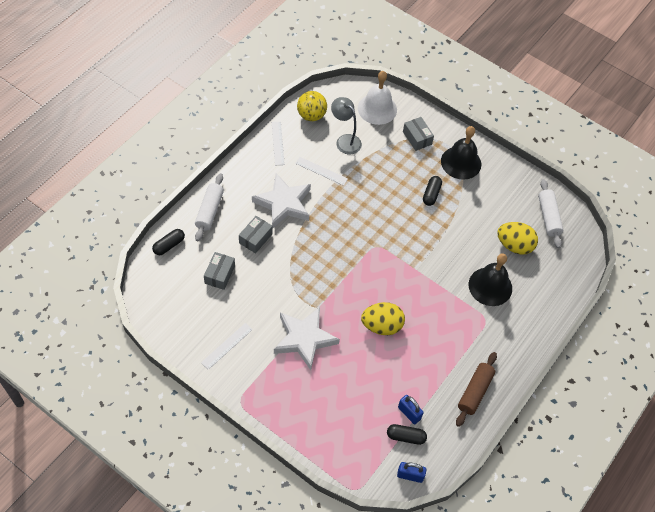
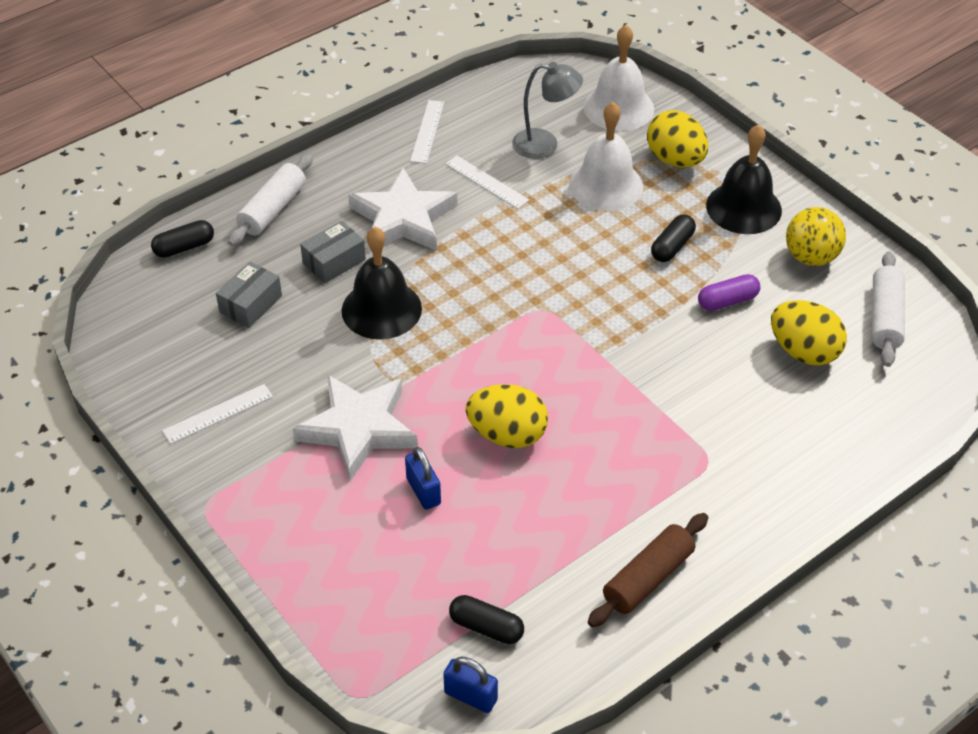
camera: 20 degrees right, 10 degrees down
(311, 115) = (500, 101): yellow ball -> yellow ball (811, 257)
(345, 140) = (545, 144): grey lamp -> grey lamp turned 120 degrees clockwise
(385, 161) = (606, 185): none -> white bell
(409, 413) = (507, 588): blue padlock -> blue padlock (423, 491)
(417, 138) = (675, 160): grey box -> yellow egg
(468, 222) = (727, 301): none -> purple capsule
(490, 286) = (735, 409): black bell -> black bell (381, 309)

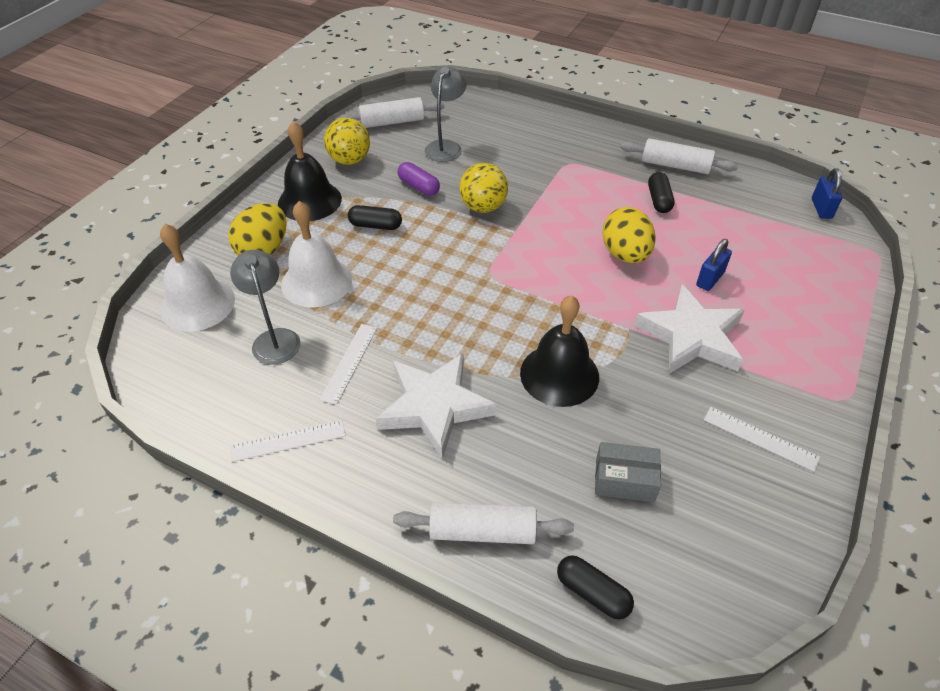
camera: 115 degrees left, 0 degrees up
(334, 261) = (525, 437): grey box -> none
(486, 627) = (774, 216): black capsule -> black capsule (659, 200)
(648, 578) = (675, 166): brown rolling pin -> white rolling pin
(659, 344) = (483, 207): none -> yellow ball
(803, 351) = (446, 146): yellow egg -> grey lamp

